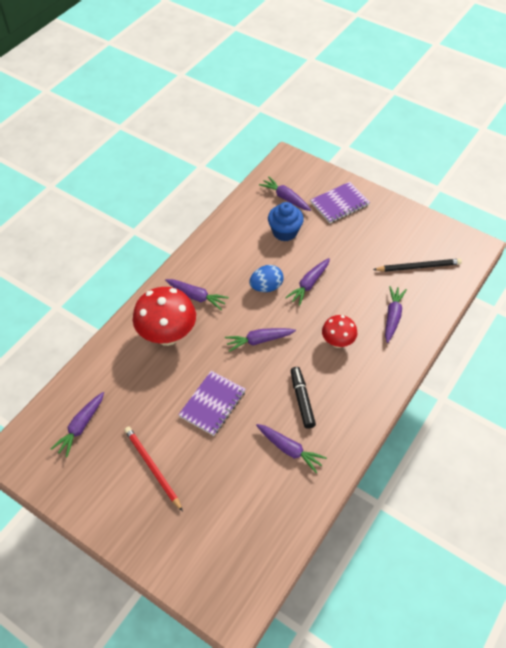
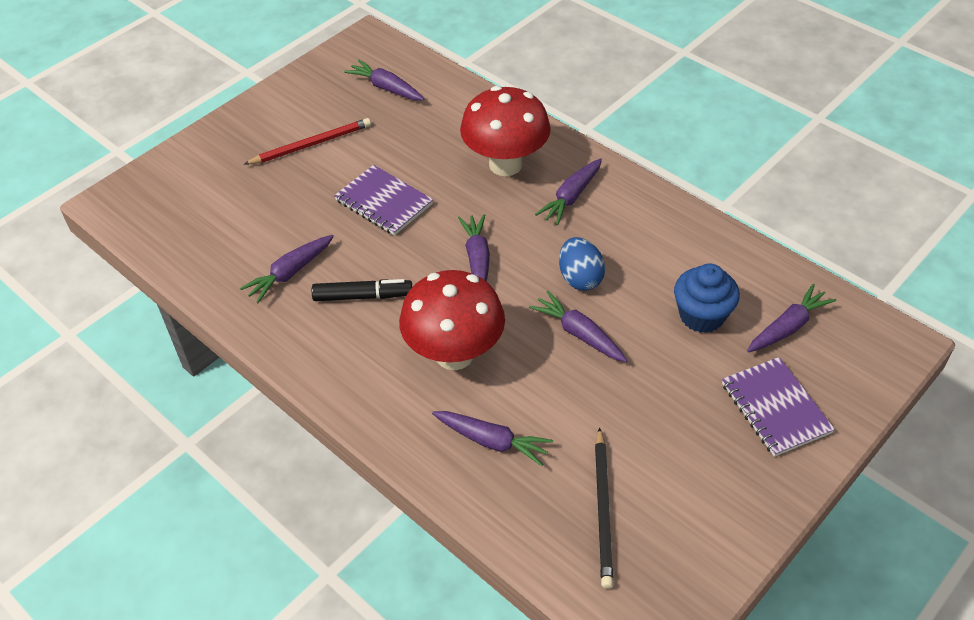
camera: 100 degrees right, 5 degrees down
(337, 342) = (454, 354): red mushroom -> red mushroom, size x1.77

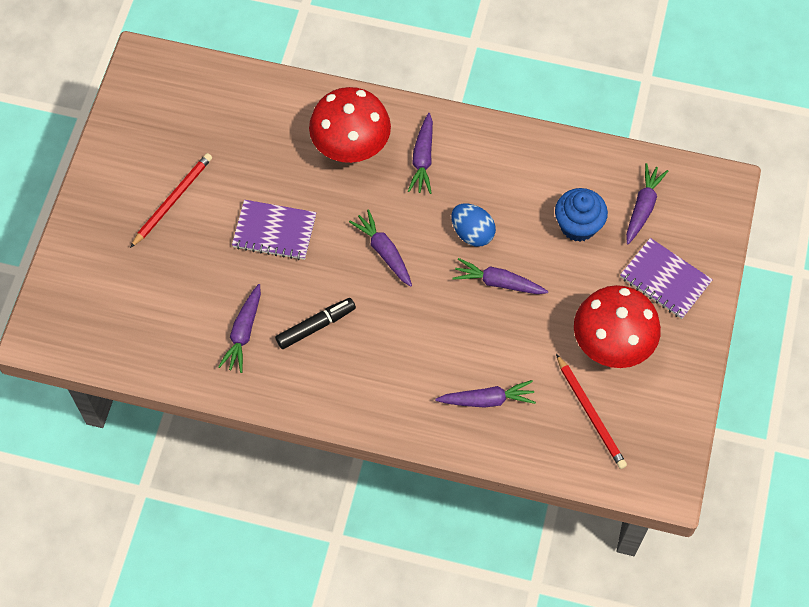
camera: 30 degrees left, 15 degrees up
(386, 88) = (197, 111): purple carrot -> none
(454, 354) = (418, 343): red mushroom -> red mushroom (611, 346)
(603, 509) = (590, 413): black pencil -> red pencil

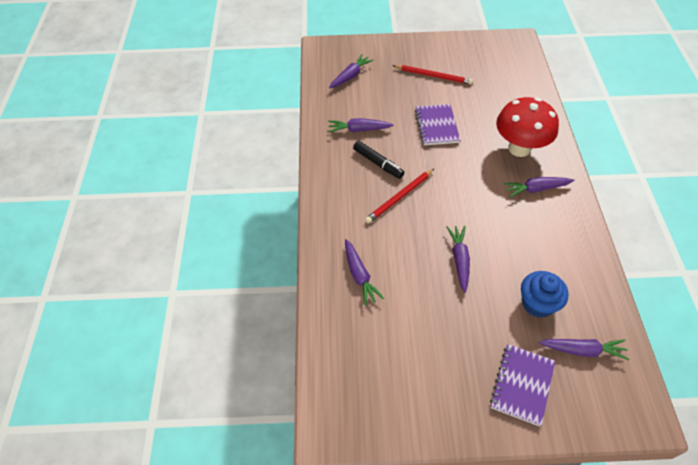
camera: 75 degrees right, 10 degrees down
(384, 252) = (450, 185): purple carrot -> purple carrot (350, 76)
(472, 233) = (492, 233): blue egg -> none
(590, 413) = (373, 352): red pencil -> red pencil (400, 197)
(611, 346) = (440, 354): red mushroom -> none

